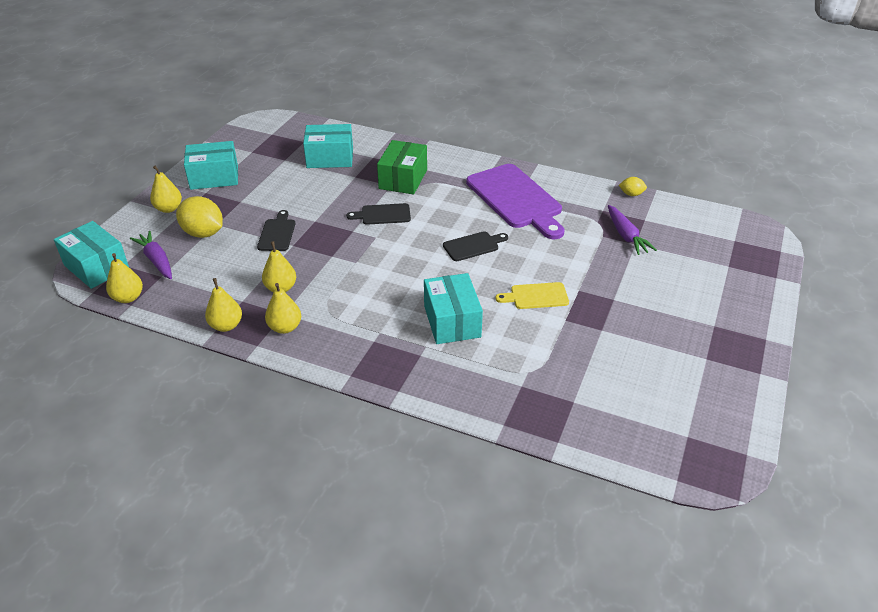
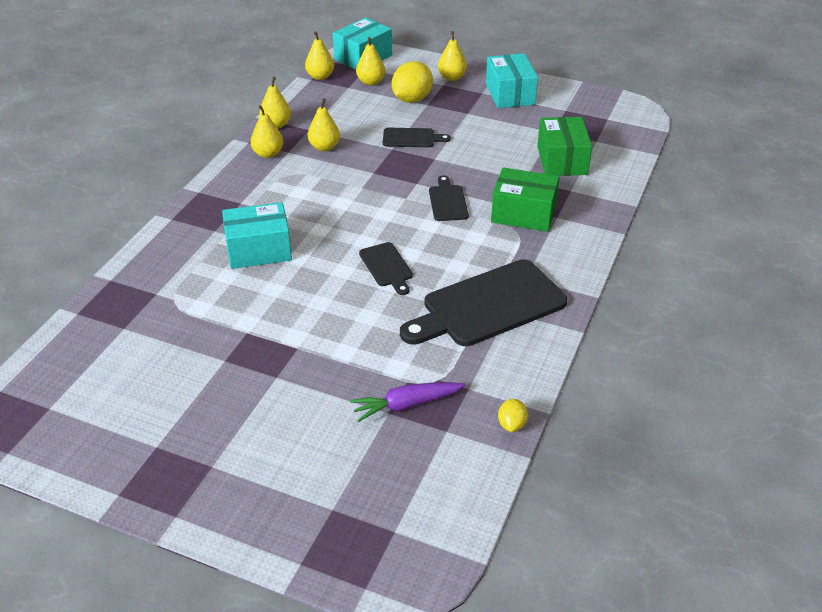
camera: 90 degrees right, 0 degrees up
(156, 260) = (371, 82): purple carrot -> yellow pear
(330, 158) = (562, 160): turquoise box -> green box
(516, 199) = (488, 306): purple cutting board -> black cutting board
(536, 296) = (290, 312): yellow cutting board -> none

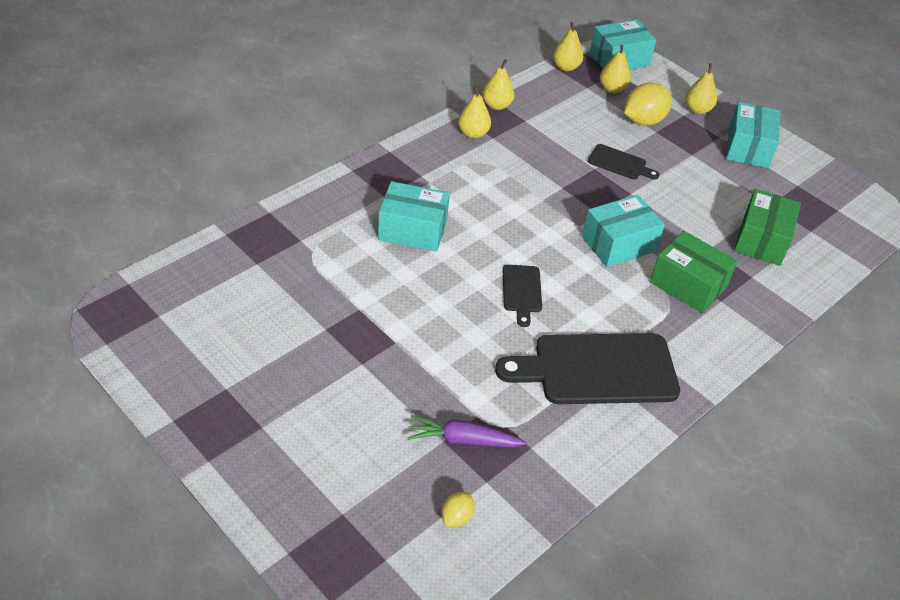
camera: 20 degrees right, 5 degrees up
(324, 147) = (529, 144): yellow pear -> none
(447, 201) = (618, 244): black cutting board -> turquoise box
(511, 424) = (552, 502): yellow lemon -> yellow lemon (456, 517)

